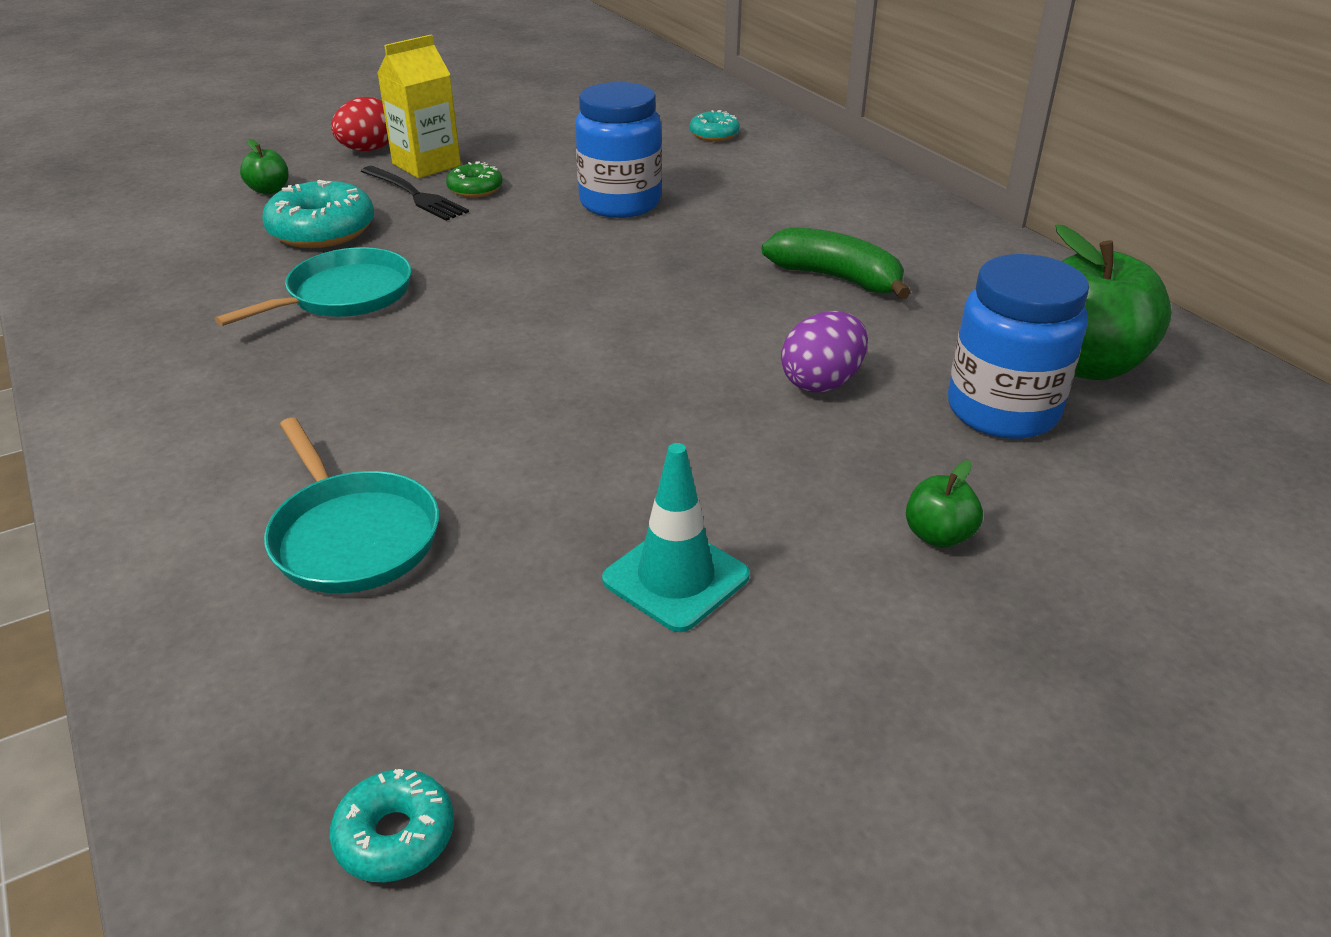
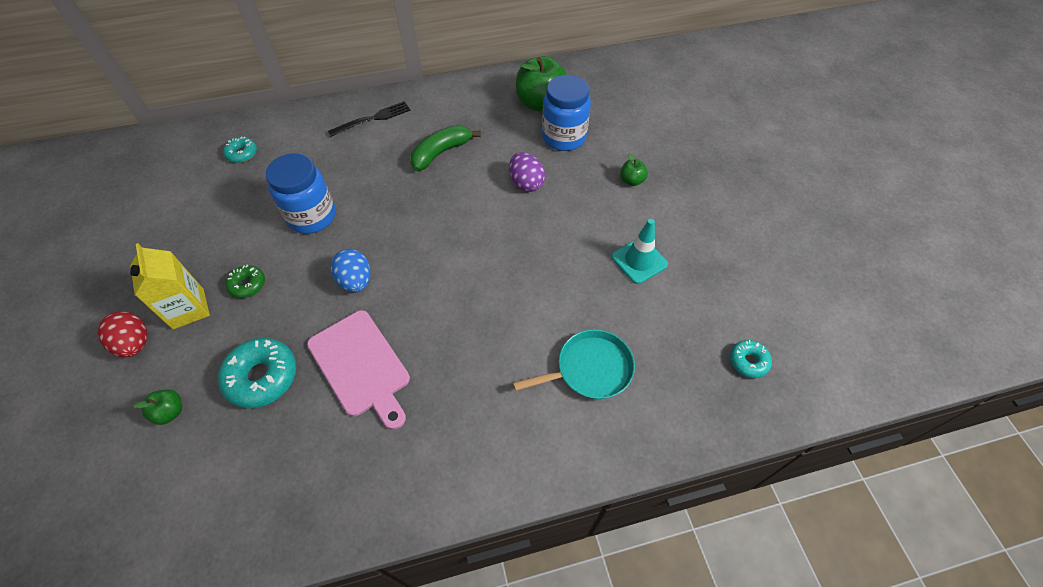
camera: 75 degrees left, 20 degrees up
(345, 295) = (361, 366): turquoise pan -> pink cutting board
(415, 195) = (237, 319): black fork -> black fork (373, 118)
(505, 260) = (355, 281): none -> blue egg

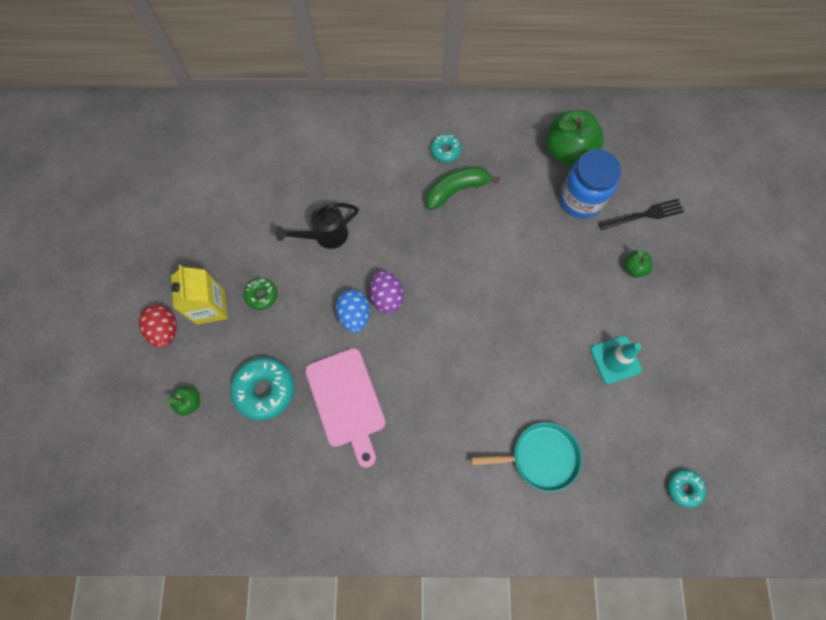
camera: 15 degrees right, 15 degrees up
(242, 154) = (270, 147): turquoise donut -> turquoise donut (445, 151)
(312, 216) = (325, 235): blue jar -> black watering can
(373, 118) = (398, 132): black fork -> black fork (644, 215)
(526, 183) = (530, 246): purple egg -> purple egg (386, 297)

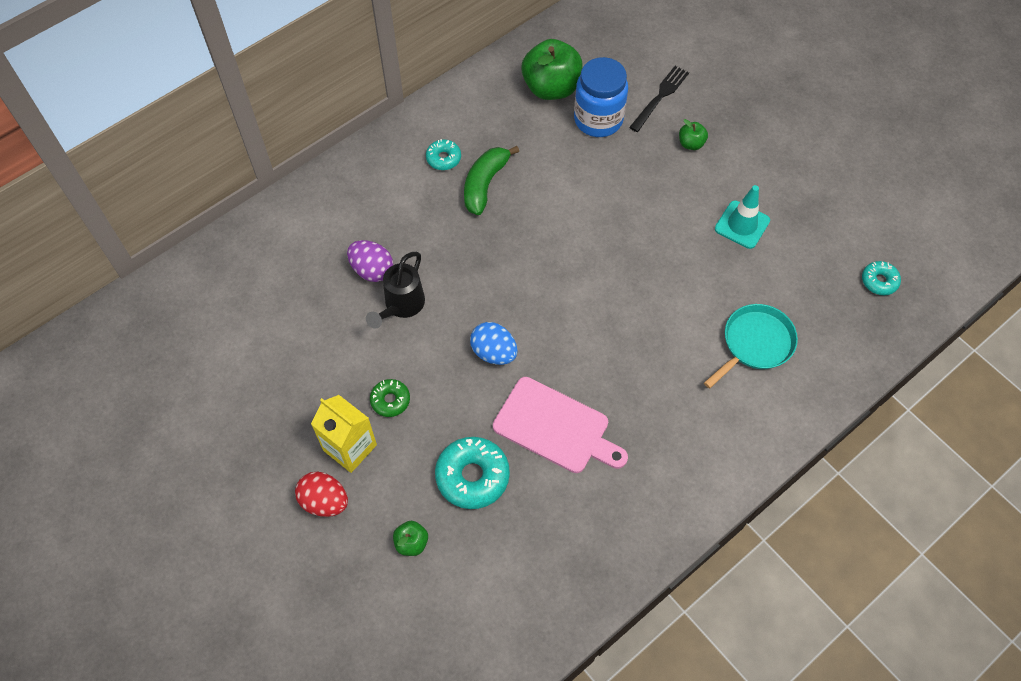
camera: 40 degrees left, 10 degrees down
(386, 297) = (508, 316): purple egg -> purple egg (372, 270)

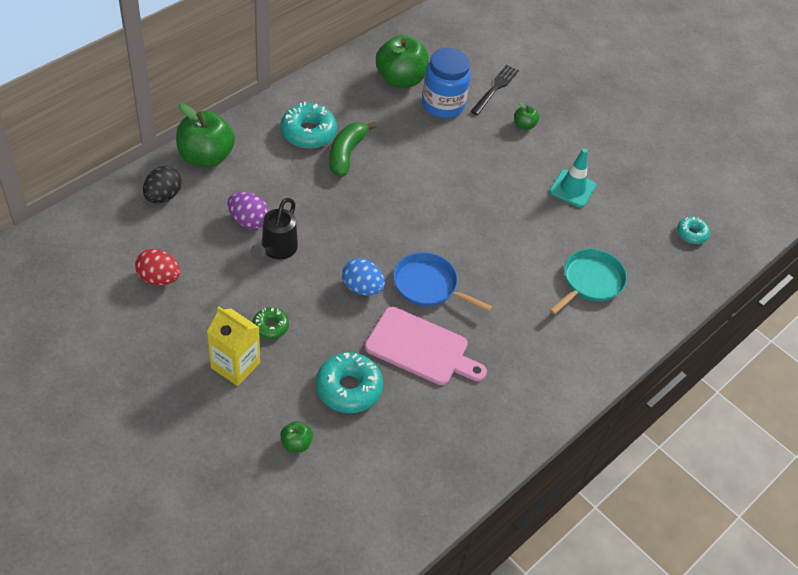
camera: 10 degrees left, 10 degrees down
(280, 241) = (163, 196): none -> black egg
(324, 501) = (214, 410): red egg -> red egg (159, 278)
(329, 191) = (206, 157): none -> green apple
(443, 158) = (308, 132): turquoise donut -> turquoise donut, size x1.78
(568, 349) = (428, 285): none -> blue pan

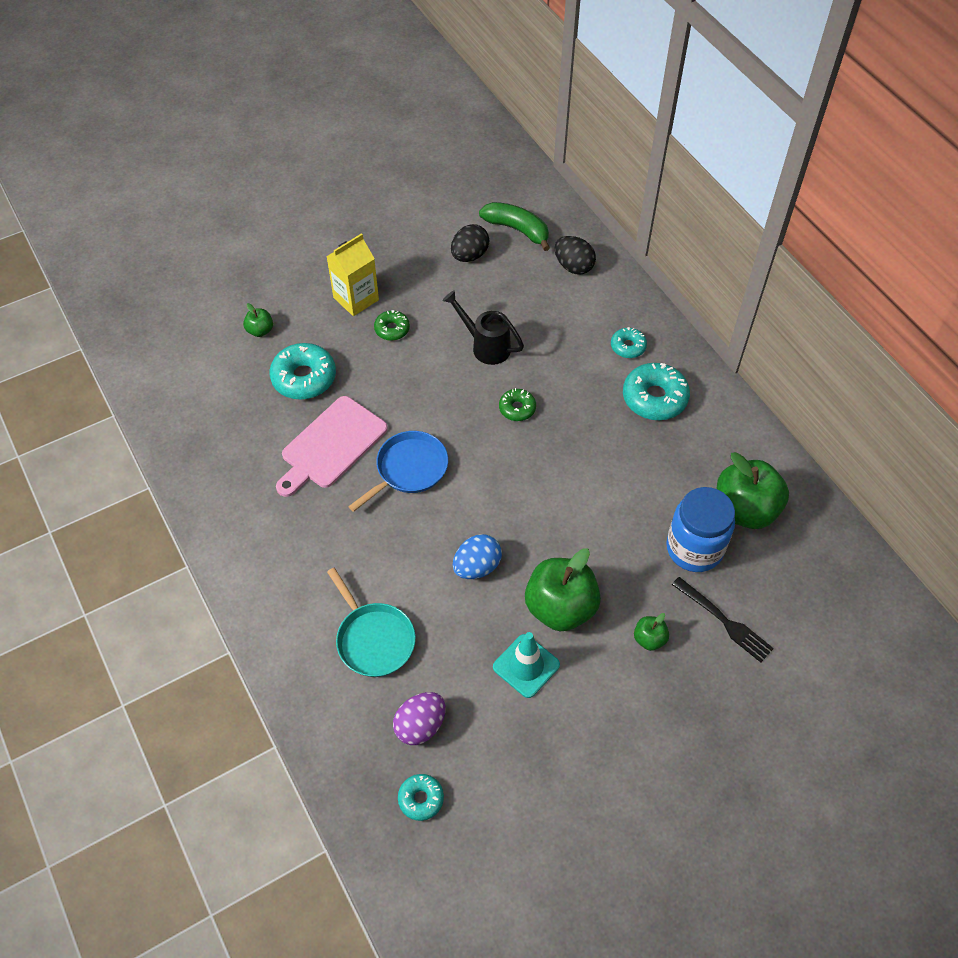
camera: 110 degrees right, 5 degrees up
(159, 278) = (469, 255): red egg -> black egg
(206, 157) = (625, 304): green apple -> green apple (560, 607)
(248, 221) = (529, 329): purple egg -> purple egg (420, 725)
(256, 152) = (628, 346): none -> turquoise donut
(342, 219) = (517, 408): none -> green donut
(346, 154) = (616, 428): green banana -> green banana (517, 229)
(362, 288) = (420, 409): blue egg -> blue egg (477, 567)

